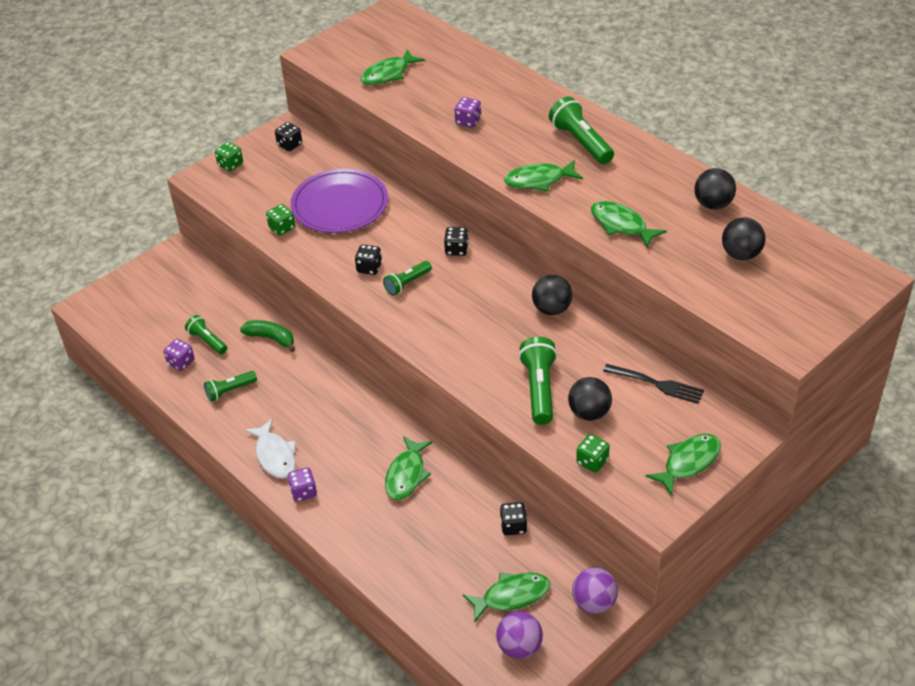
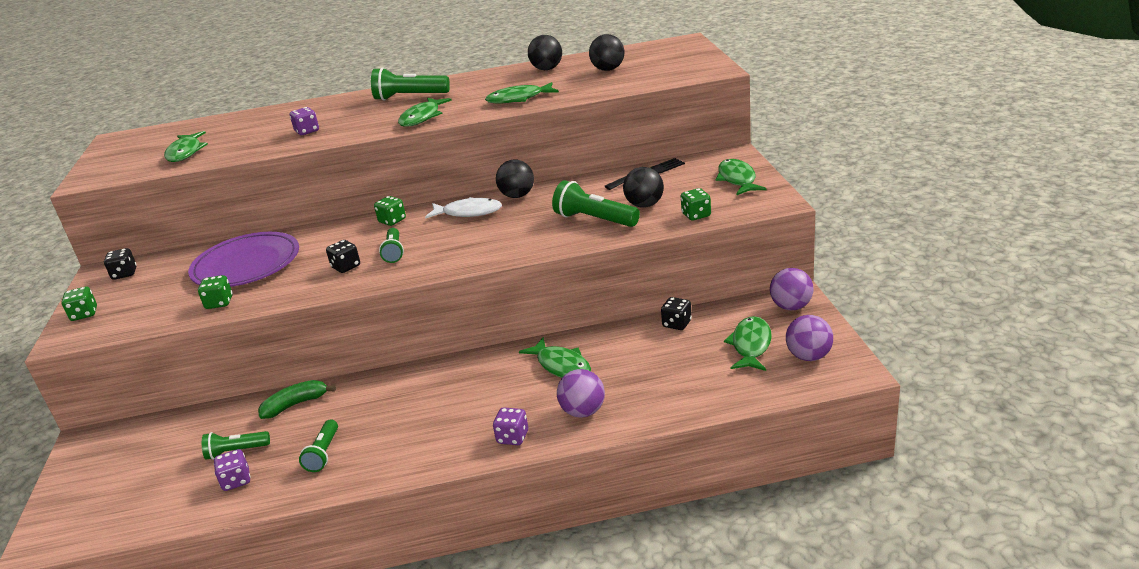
camera: 55 degrees left, 15 degrees down
(275, 455) = (445, 444): white fish -> white fish (468, 212)
(356, 520) = (583, 412): none -> purple ball
(456, 249) = (392, 221): black dice -> green dice

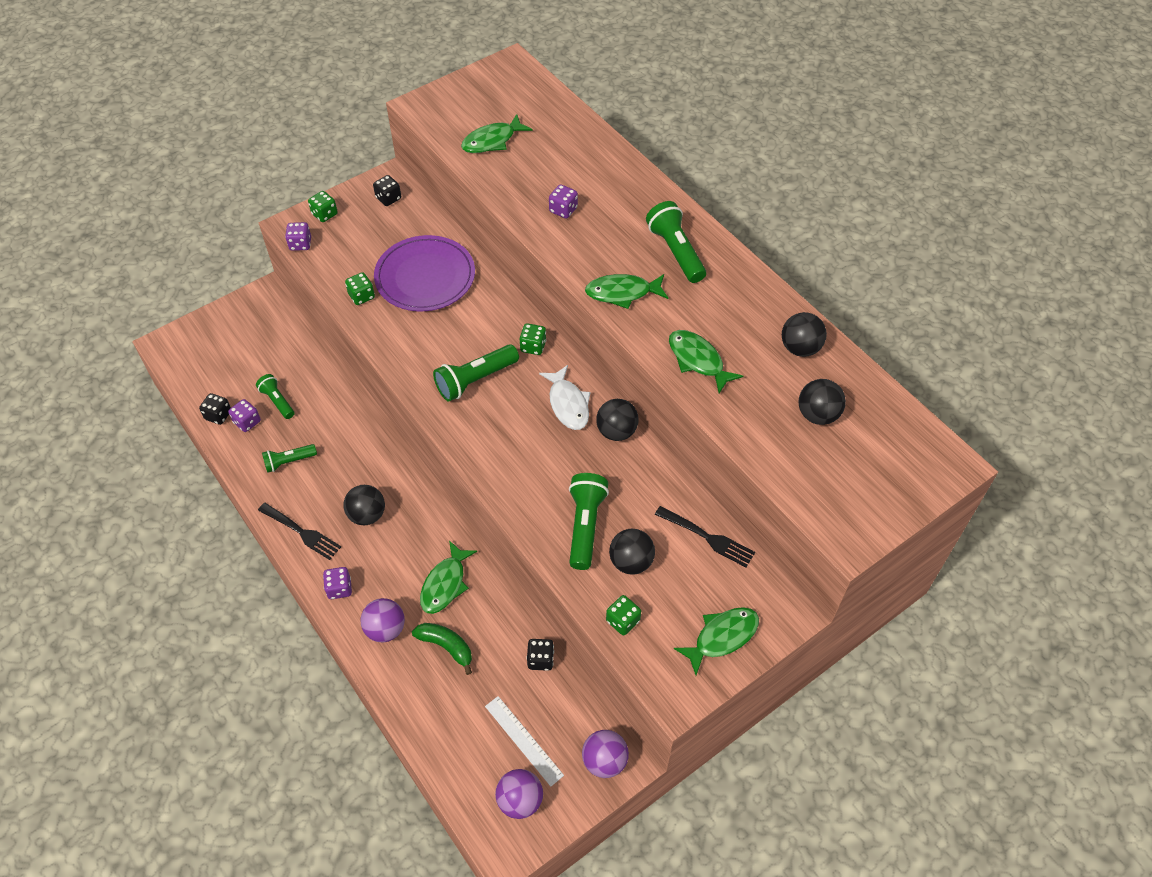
camera: 60 degrees right, 25 degrees up
(99, 334) = (300, 244): none -> purple dice
(295, 404) = (340, 407): green banana -> green banana (446, 646)
(346, 267) = (440, 356): black dice -> black dice (218, 415)
(394, 252) = (475, 380): green flashlight -> green flashlight, size x1.60
(421, 456) = (302, 532): none -> black fork
(442, 405) = (367, 515): none -> black ball
(751, 345) = (523, 740): green fish -> white ruler

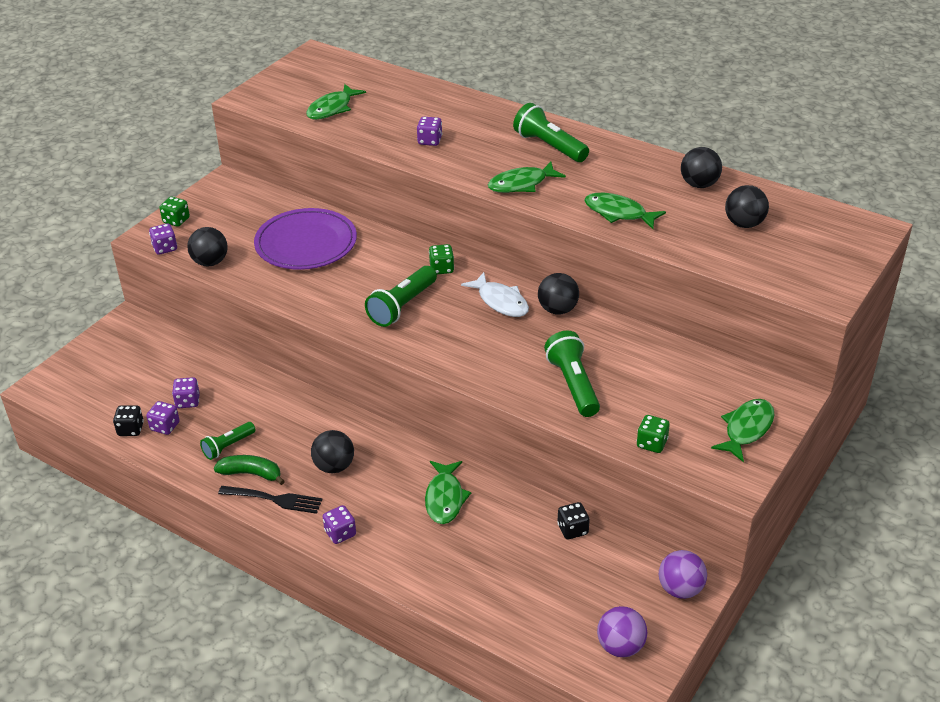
camera: 20 degrees left, 15 degrees down
(277, 401) = (188, 401): green flashlight -> purple dice
(361, 296) = (251, 272): green dice -> none
(385, 629) = (406, 552): purple ball -> none
(388, 198) = (234, 195): black dice -> none
(446, 646) = (476, 547): green banana -> green banana (251, 474)
(523, 740) = (595, 598): white ruler -> none
(631, 562) = (631, 399): black ball -> black ball (210, 262)
(708, 538) = (688, 363): black fork -> none

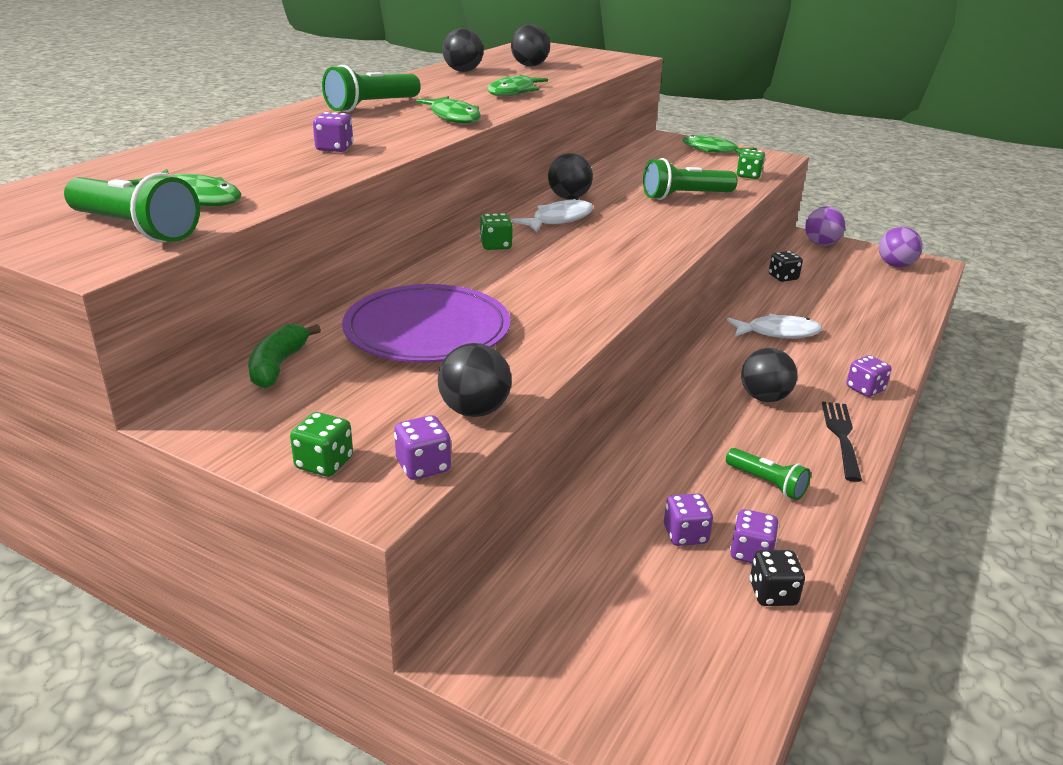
camera: 95 degrees left, 10 degrees down
(251, 474) = (808, 458): green banana -> green banana (278, 366)
(402, 306) = (576, 266): green flashlight -> green flashlight (135, 229)
(445, 498) = (778, 332): green fish -> white fish

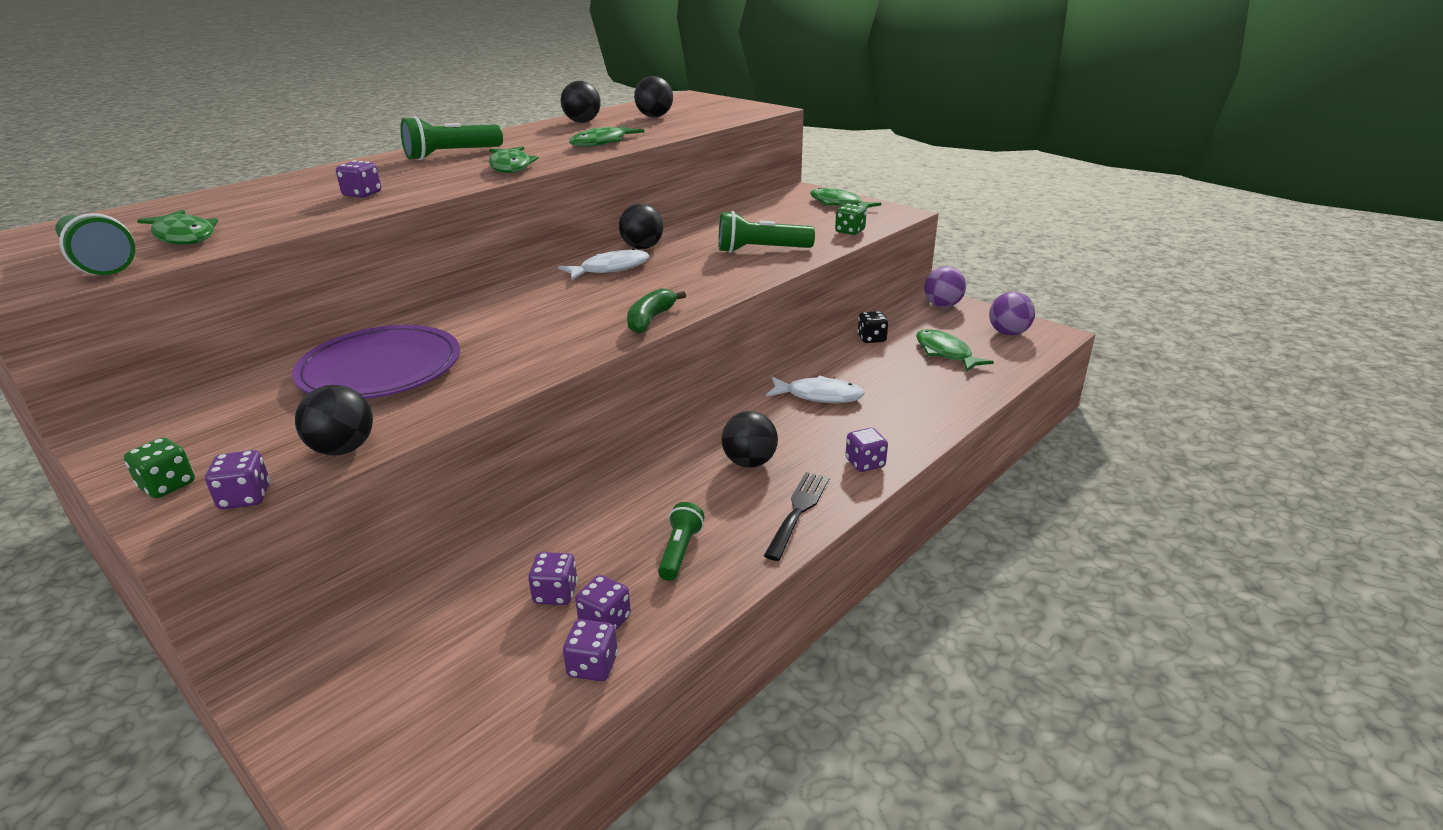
camera: 15 degrees right, 0 degrees up
(278, 366) = (222, 392): green banana -> green banana (650, 320)
(495, 246) = (524, 291): green dice -> none
(767, 483) = (680, 551): green flashlight -> green flashlight turned 135 degrees counterclockwise
(772, 594) = (592, 666): black dice -> purple dice
(856, 286) = (945, 353): none -> green fish

